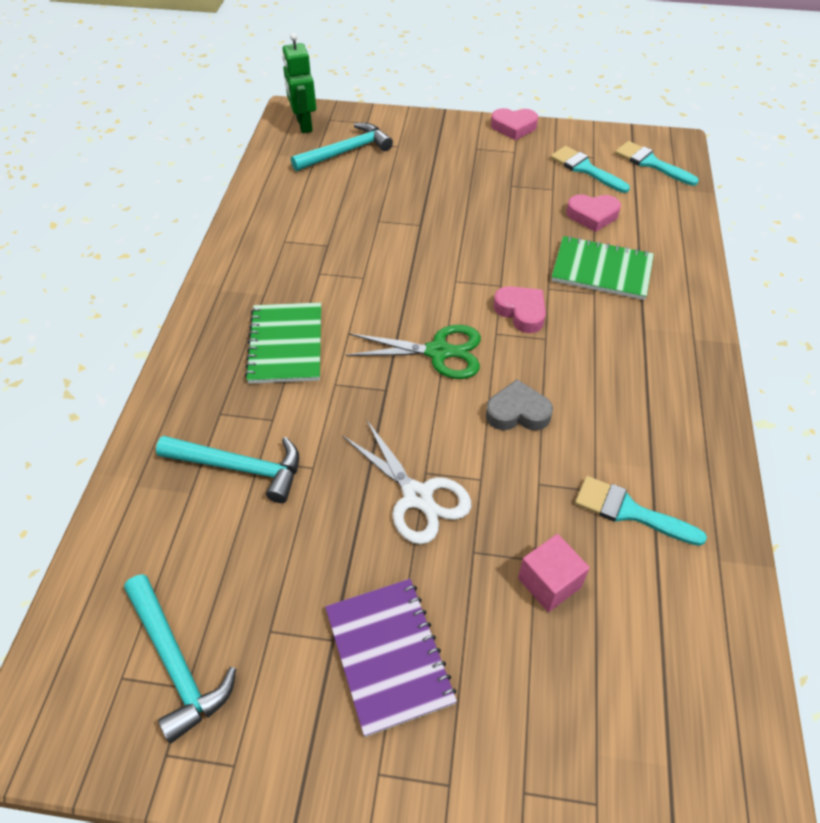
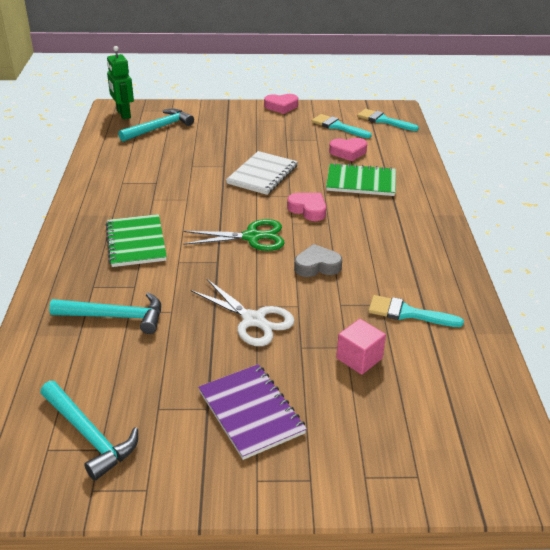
camera: 10 degrees left, 15 degrees down
(469, 244) = (262, 174): none -> white notebook

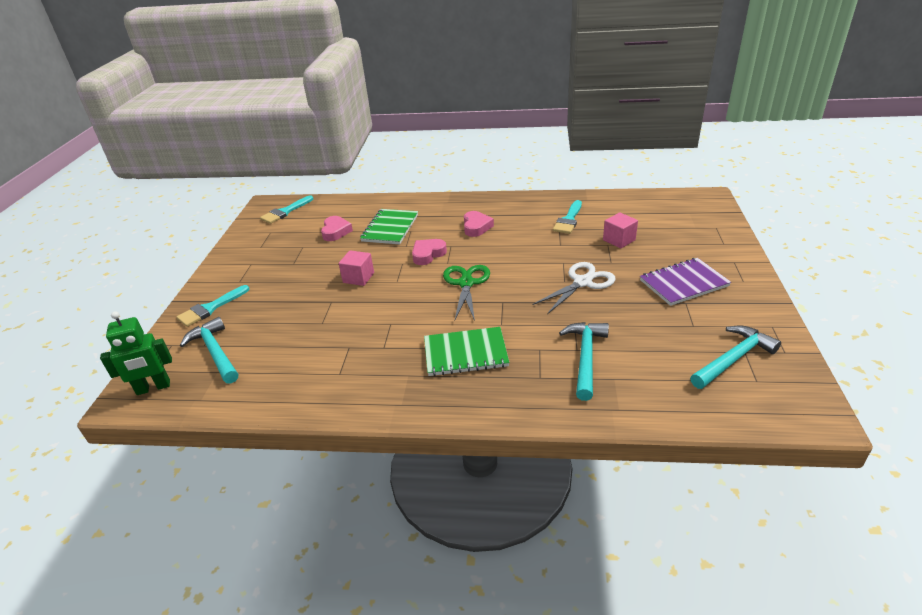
camera: 80 degrees left, 0 degrees up
(262, 174) = (358, 278): white notebook -> pink cube
(281, 106) = (218, 265): pink heart -> pink heart (476, 227)
(317, 266) = (511, 252): grey heart -> none
(337, 126) = (283, 235): turquoise brush -> turquoise brush (210, 308)

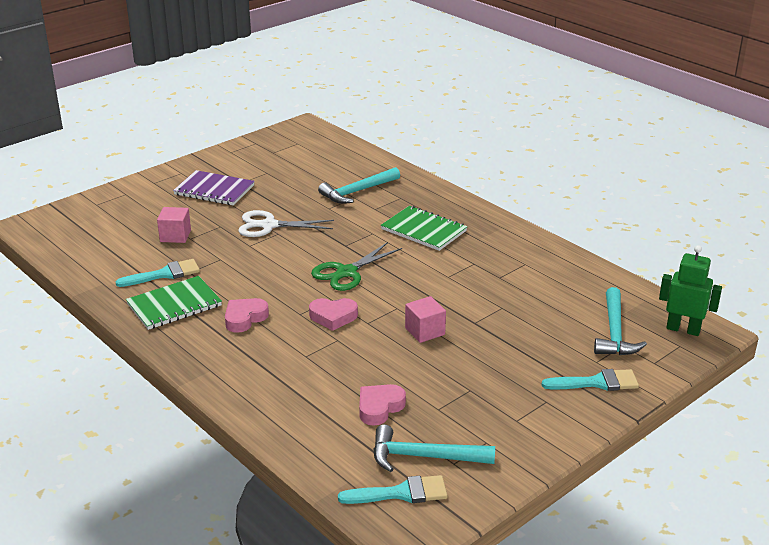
camera: 140 degrees left, 5 degrees down
(390, 228) = (319, 372): green notebook -> green notebook (174, 305)
(733, 359) = (286, 153): turquoise hammer -> turquoise hammer (424, 457)

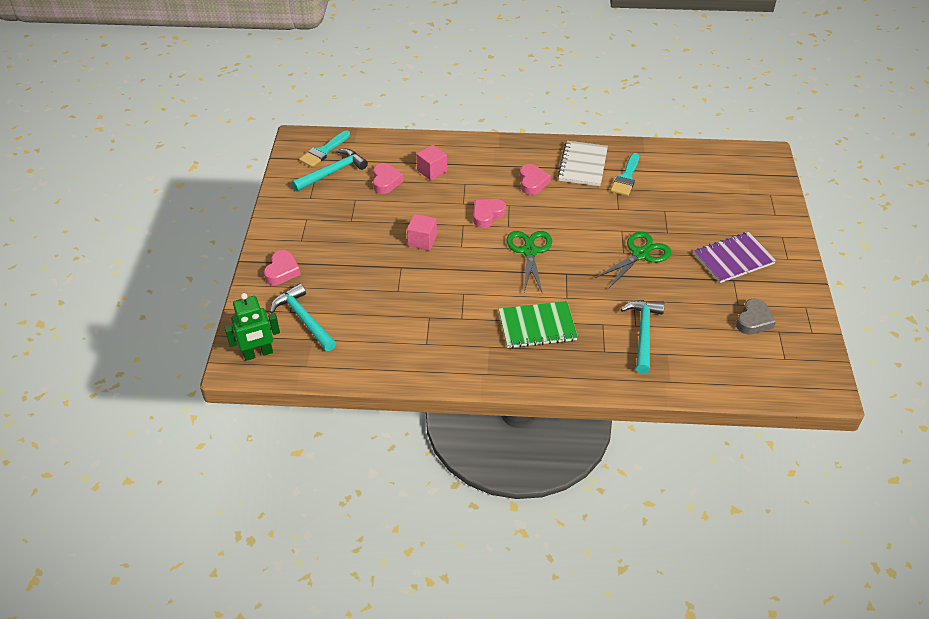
camera: 135 degrees right, 15 degrees up
(174, 305) = (583, 165): green notebook -> white notebook
(175, 236) = (675, 206): pink cube -> pink cube (432, 171)
(269, 225) = (640, 254): white scissors -> green scissors
(276, 162) = (753, 320): none -> grey heart
(596, 383) = (282, 271): turquoise brush -> pink heart

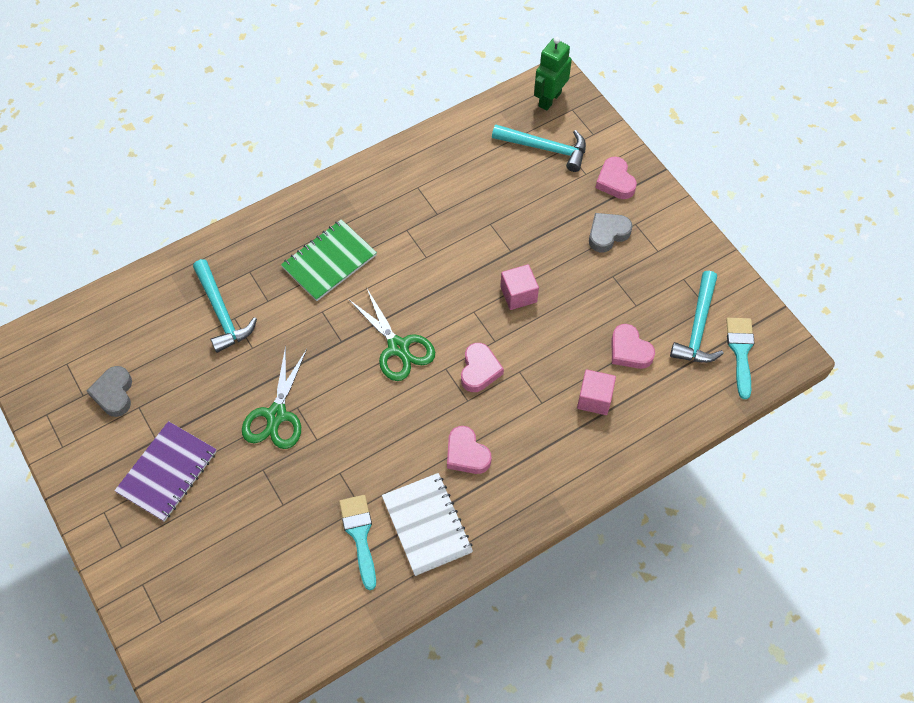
camera: 145 degrees right, 15 degrees up
(326, 243) = (607, 234): none -> grey heart

